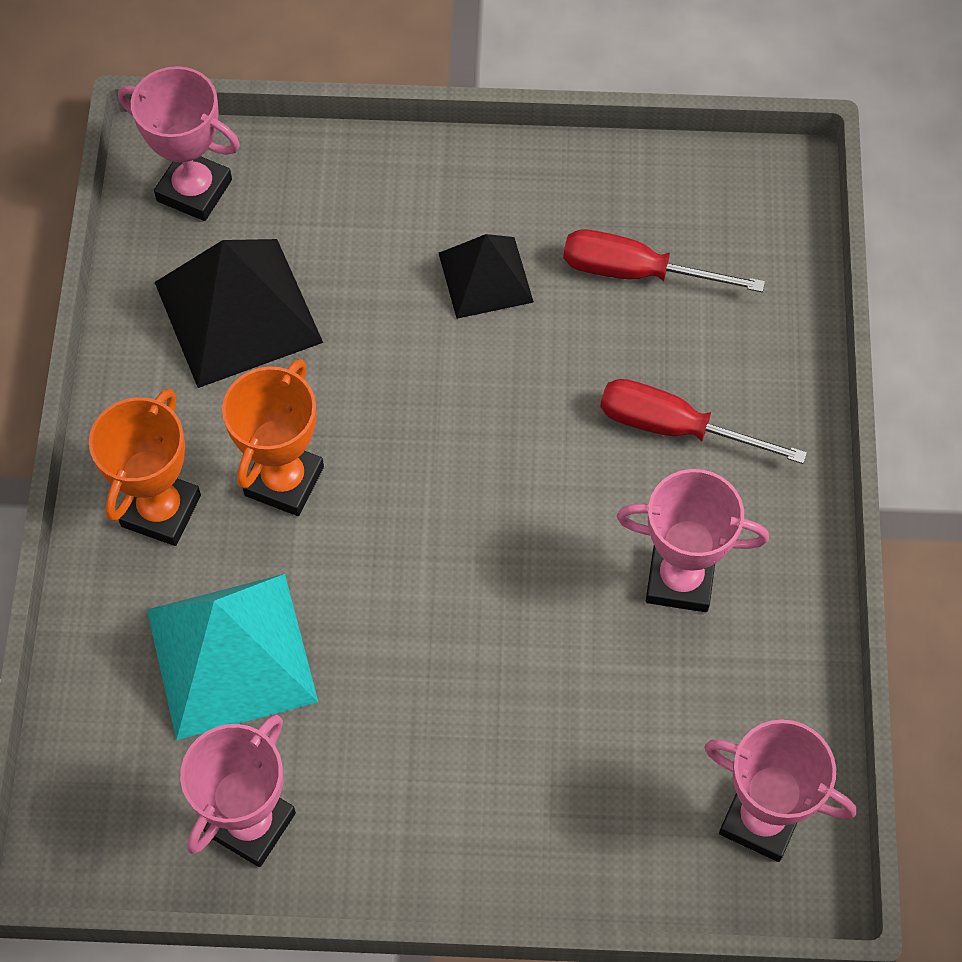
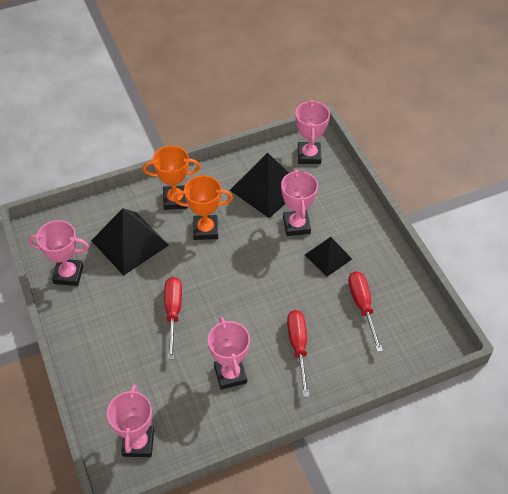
camera: 65 degrees right, 10 degrees down
(231, 654) = (130, 242): turquoise pyramid -> black pyramid
(372, 299) = (296, 225): none -> pink trophy
(474, 633) = (173, 312): none -> red screwdriver

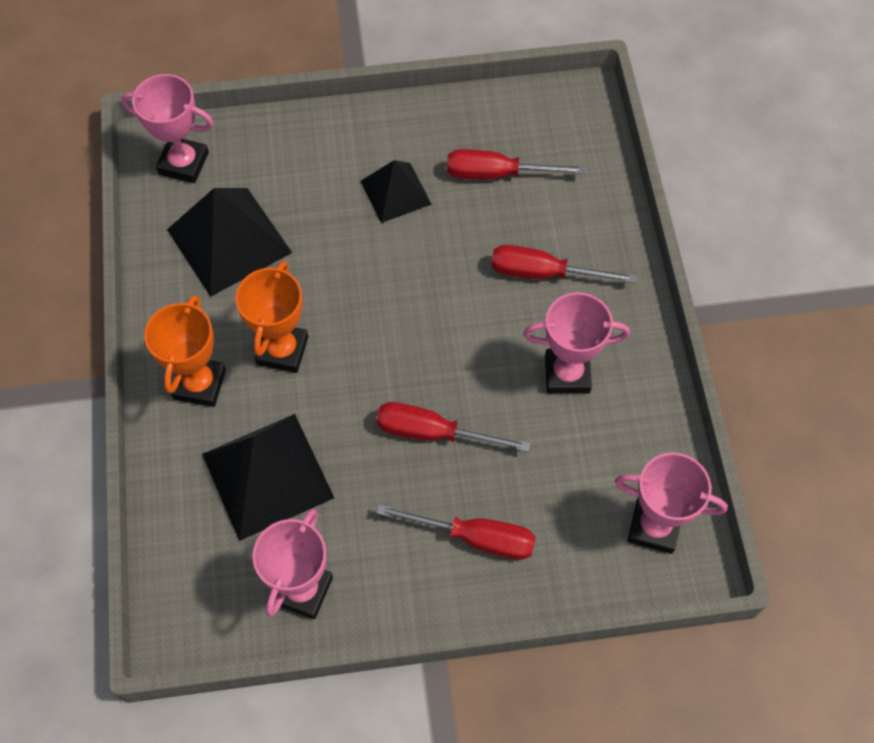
camera: 75 degrees left, 10 degrees up
(113, 347) = (475, 537): none -> red screwdriver
(296, 225) = (321, 218): pink trophy -> none

